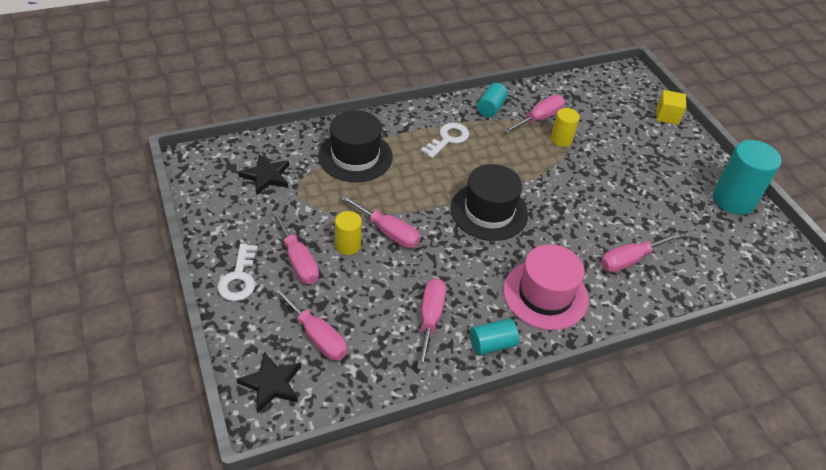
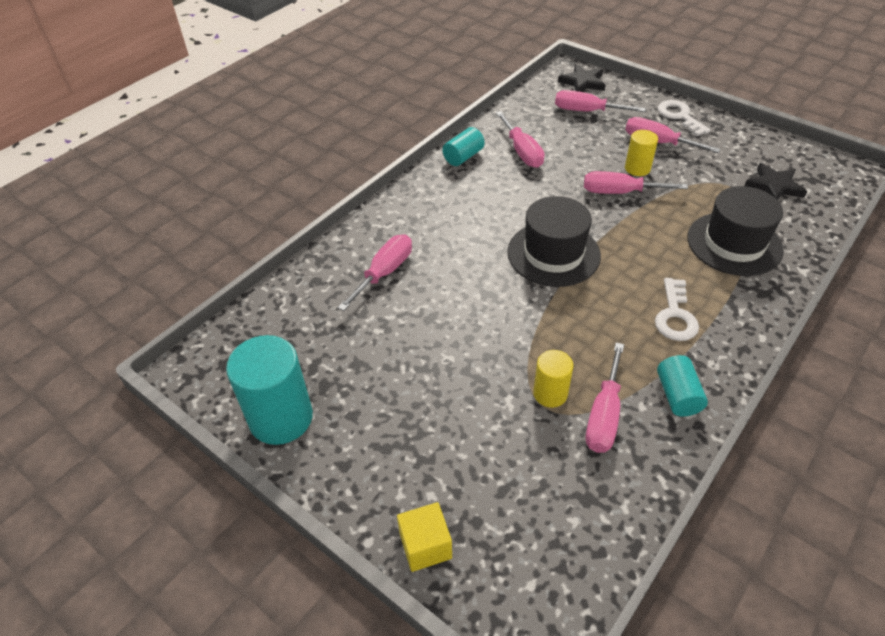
camera: 155 degrees right, 0 degrees up
(545, 294) = (446, 207): pink hat -> none

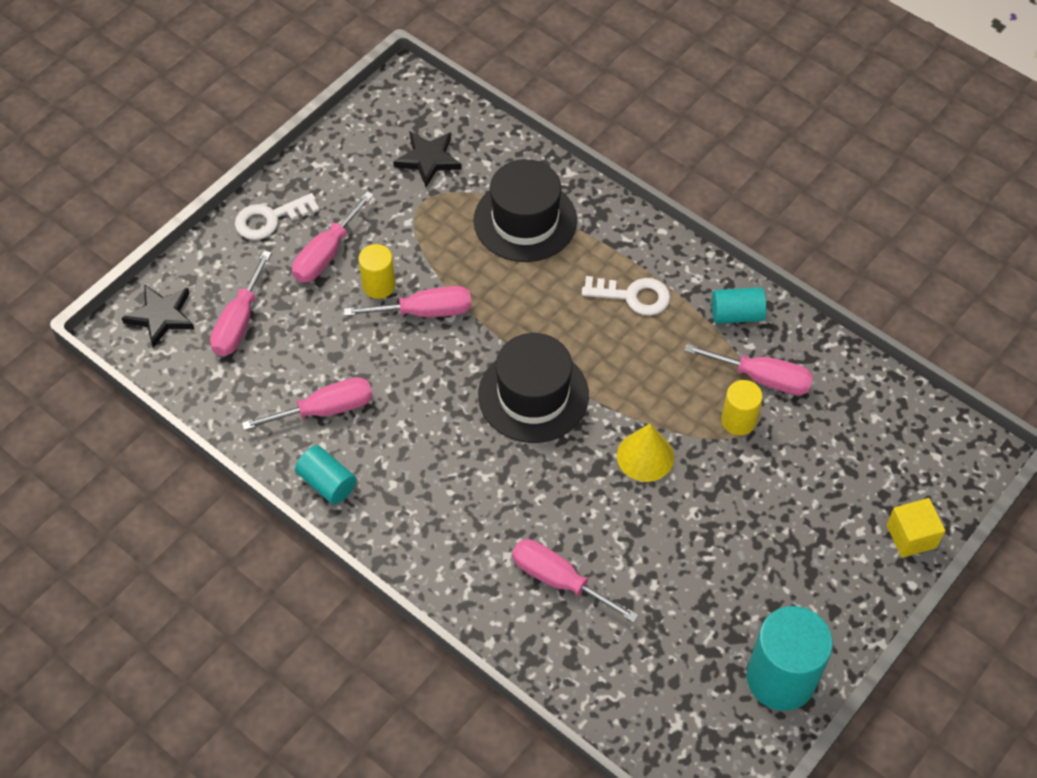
camera: 90 degrees left, 10 degrees up
(502, 324) = (645, 456): none -> yellow cone
(619, 192) = (425, 312): pink screwdriver -> pink screwdriver turned 105 degrees counterclockwise

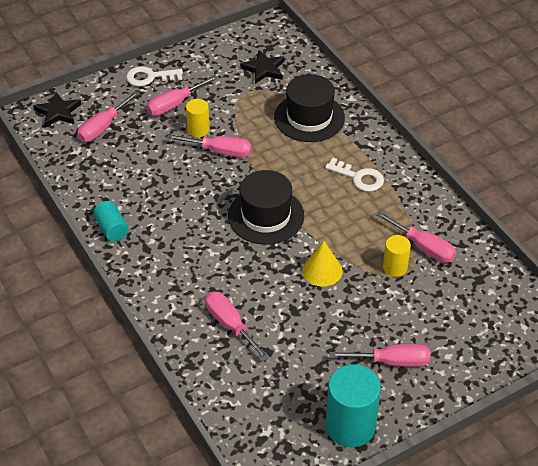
camera: 20 degrees right, 10 degrees down
(325, 410) = (131, 188): pink screwdriver -> pink screwdriver (392, 361)
(736, 315) = (423, 206): turquoise cylinder -> none
(911, 536) = (482, 369): yellow cube -> none

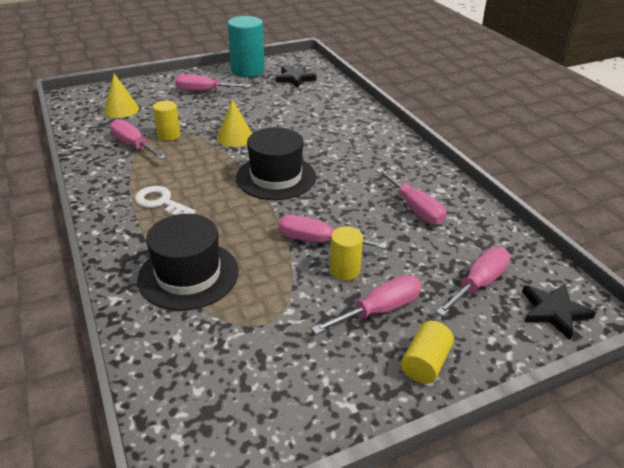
camera: 175 degrees left, 10 degrees down
(111, 229) = (436, 178): turquoise cylinder -> none
(149, 77) = (425, 363): white key -> yellow cylinder
(230, 325) = (322, 114): pink screwdriver -> pink screwdriver (415, 209)
(264, 69) = (229, 362): black star -> black star (295, 78)
(474, 309) = (121, 110): none -> yellow cone

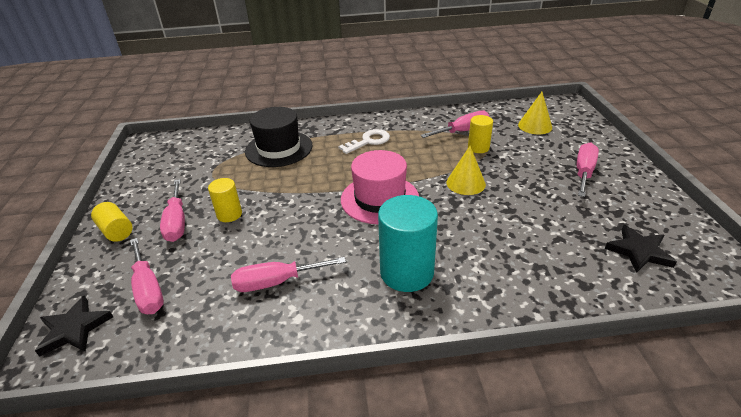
camera: 110 degrees right, 0 degrees up
(247, 70) = (660, 210): turquoise cylinder -> turquoise cylinder (406, 272)
(276, 177) = (379, 199): black hat -> pink hat
(317, 241) = (273, 207): pink screwdriver -> none

